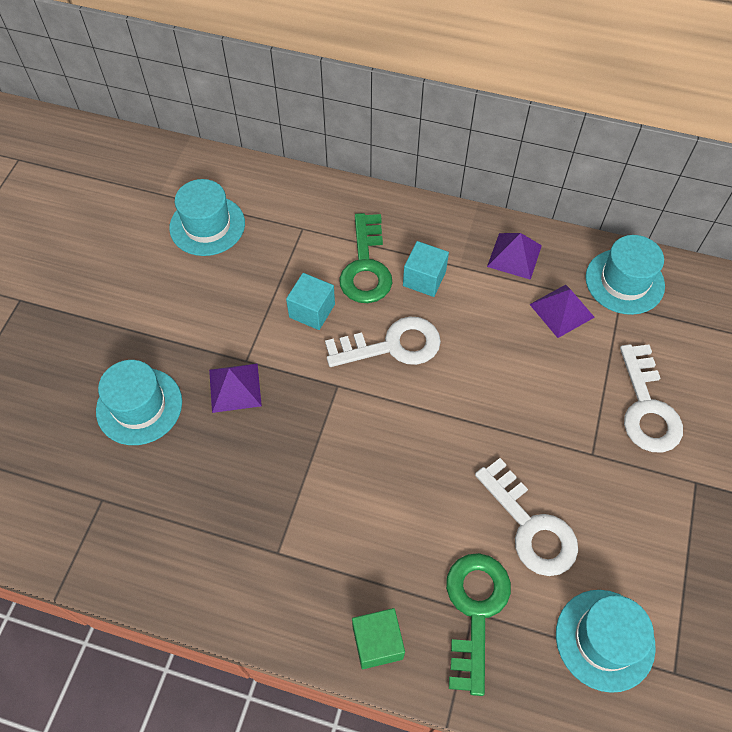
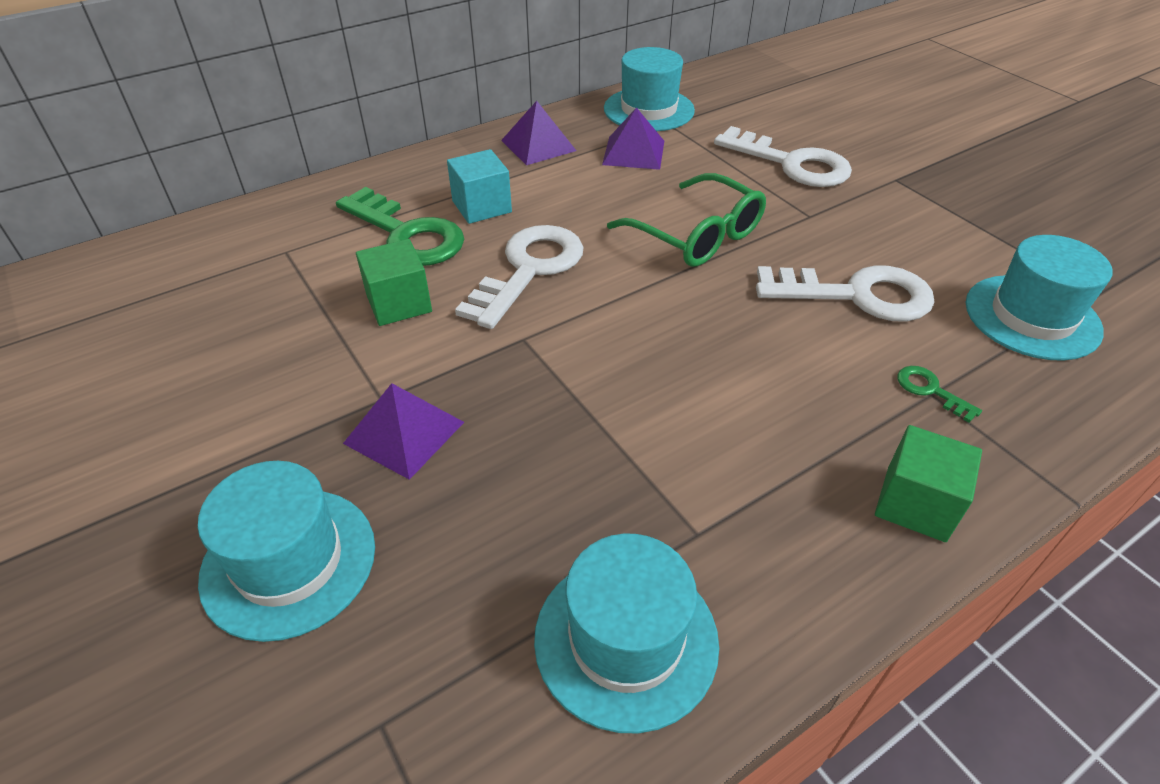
camera: 50 degrees left, 15 degrees down
(207, 225) = (145, 323): turquoise hat -> turquoise hat (626, 639)
(312, 311) = (399, 303): turquoise cube -> green cube
(475, 610) = (930, 390): green key -> green key, size x0.43
(506, 405) = (697, 235): none -> green glasses

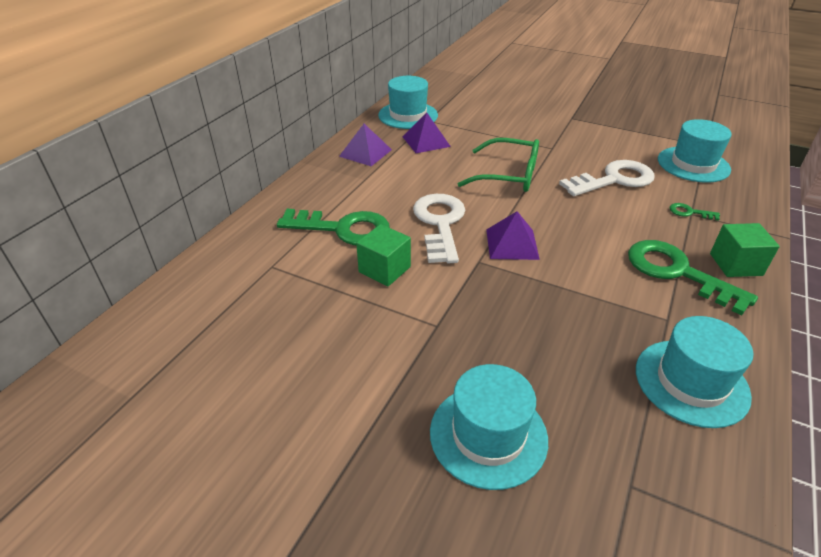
camera: 30 degrees left, 5 degrees down
(404, 432) = (471, 337): purple pyramid -> purple pyramid (512, 244)
(481, 206) = (371, 198): turquoise cube -> none
(792, 164) = (515, 124): white key -> none
(796, 472) = (676, 272): none -> green key

